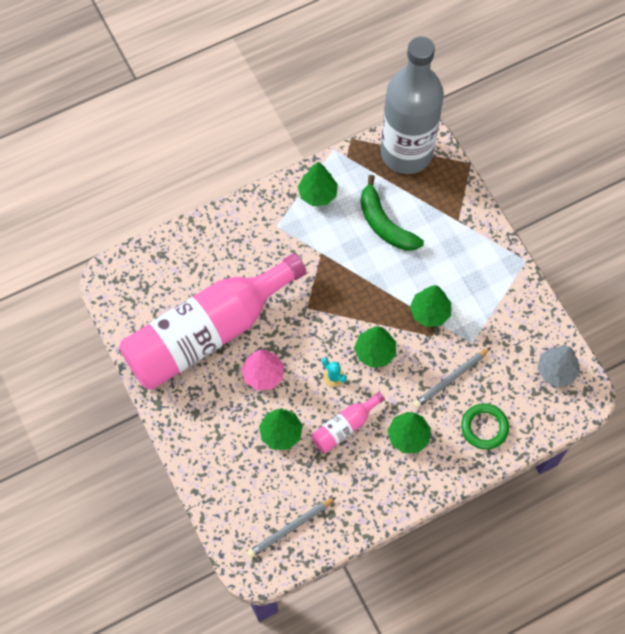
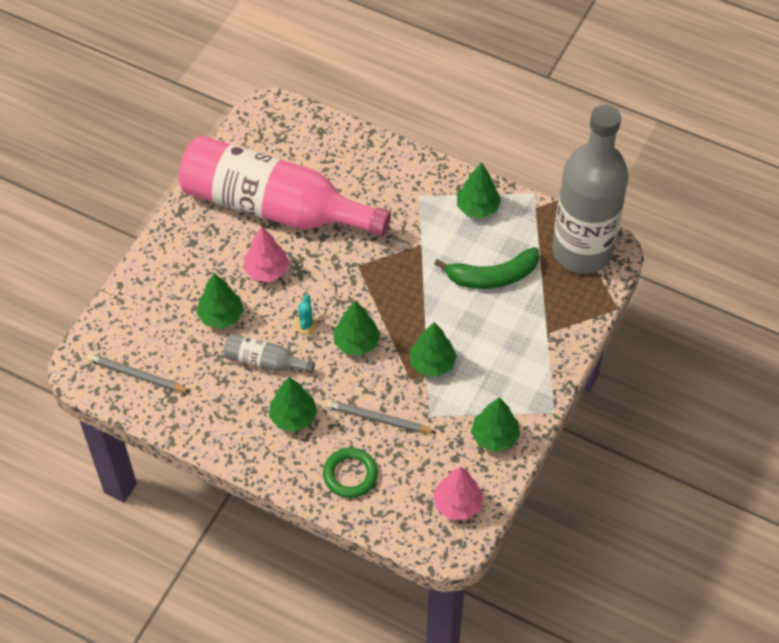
camera: 55 degrees right, 10 degrees down
(345, 427) = (264, 361): pink bottle -> grey bottle
(385, 224) = (492, 276): green banana -> green banana turned 120 degrees counterclockwise
(519, 311) = (494, 437): none -> green tree
(556, 371) = (457, 504): grey tree -> pink tree

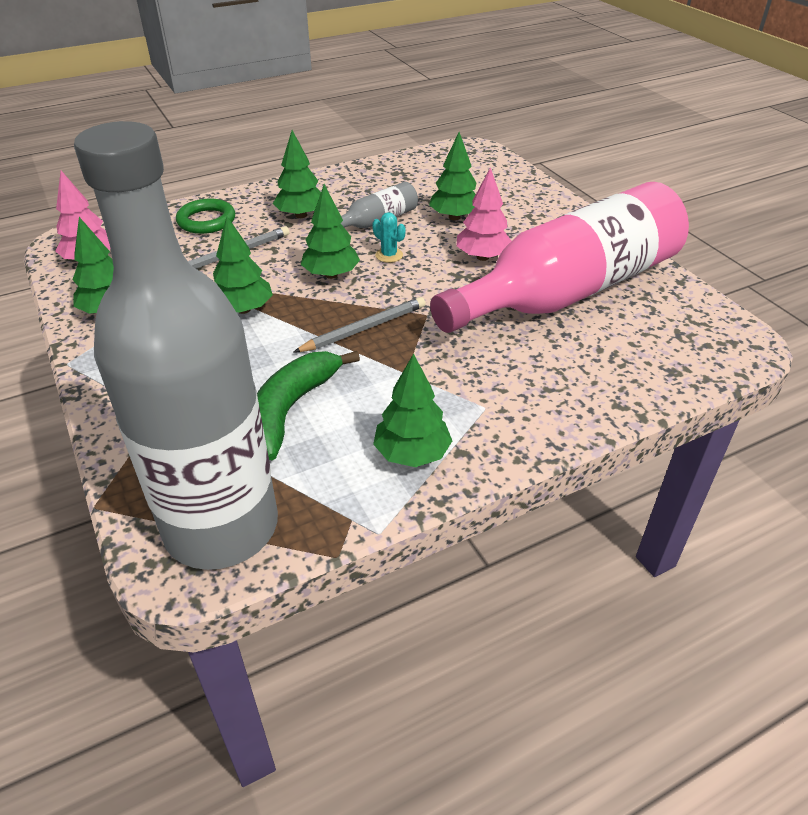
camera: 125 degrees right, 15 degrees down
(137, 375) = (438, 166): grey pencil -> grey pencil (364, 328)

